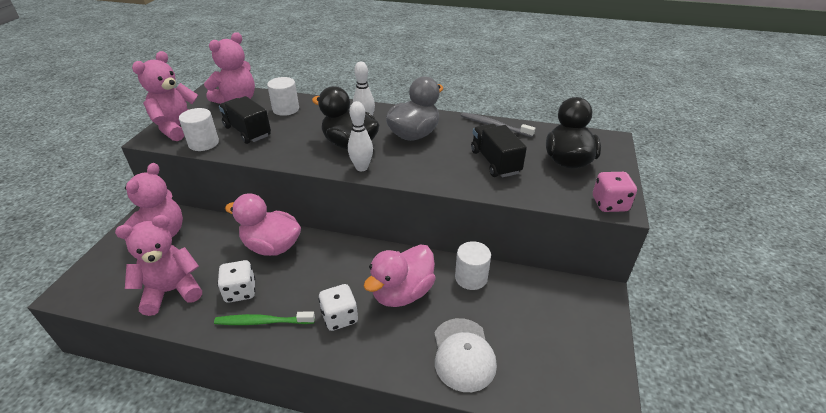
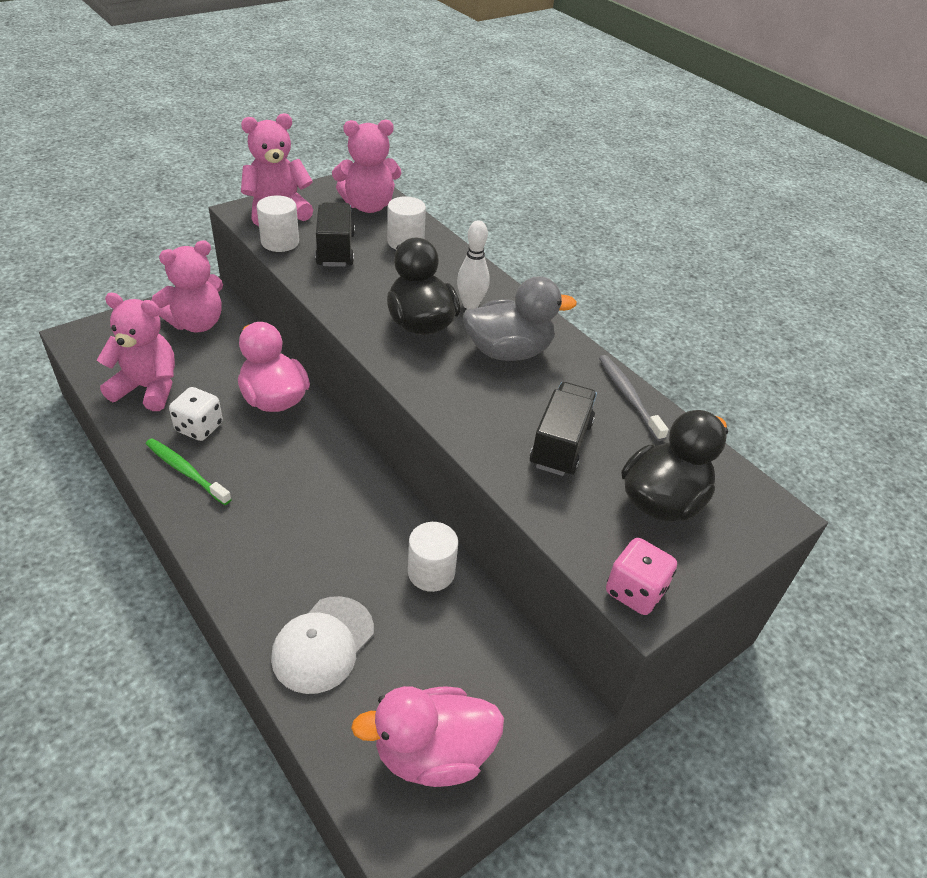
camera: 35 degrees right, 5 degrees up
(340, 317) = (254, 517): white dice -> none
(361, 167) = (397, 359): white bowling pin -> none
(402, 293) = (340, 535): pink duck -> pink duck (433, 753)

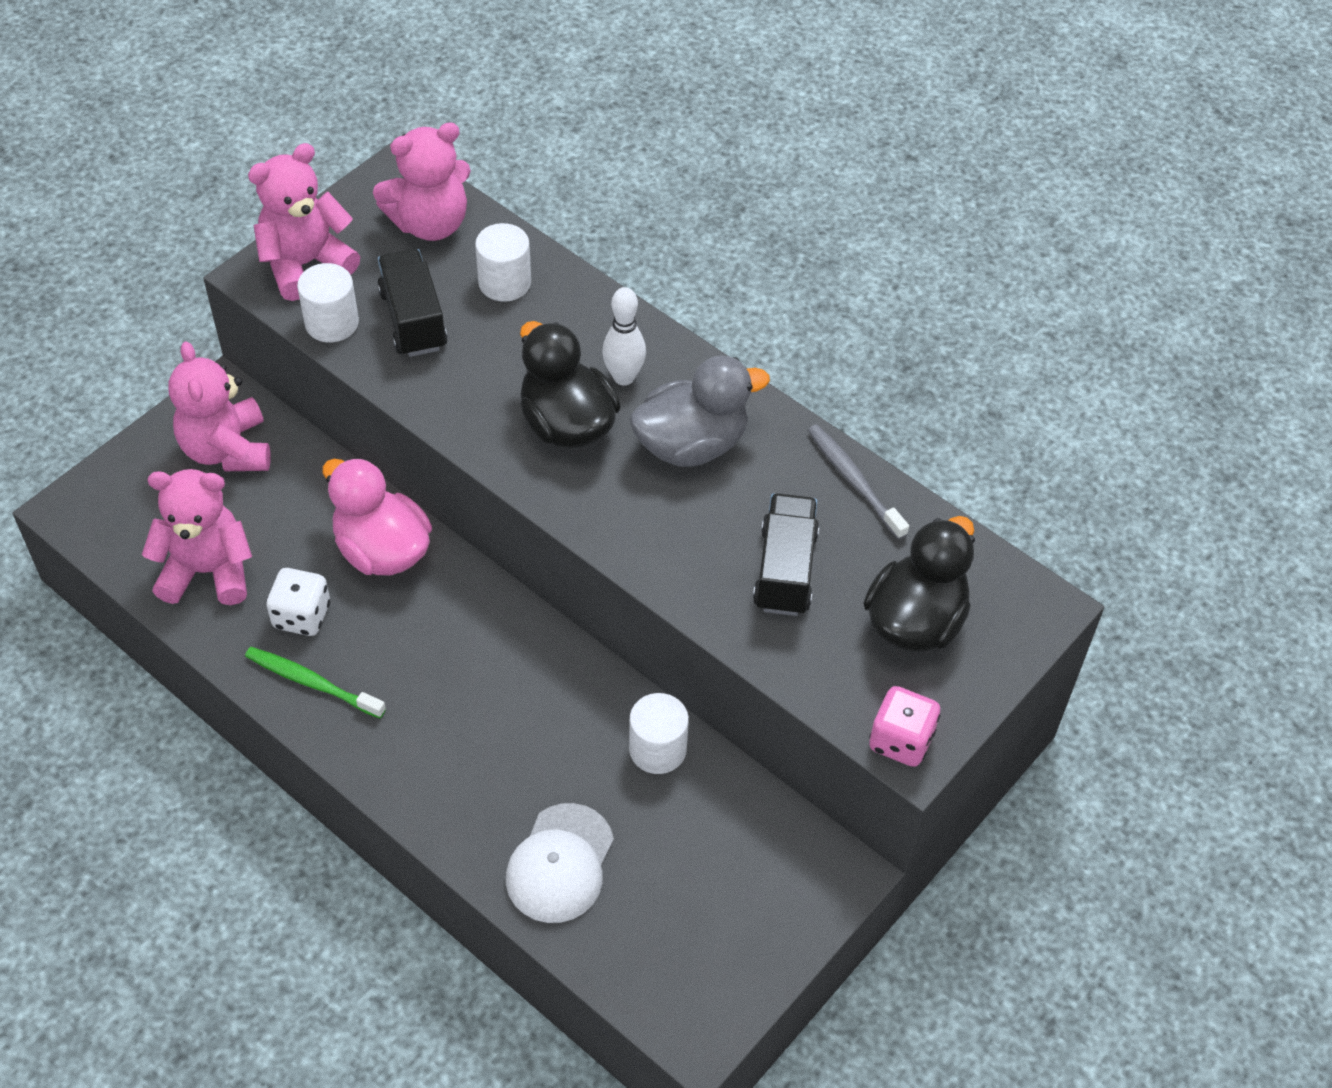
camera: 10 degrees left, 10 degrees up
(197, 323) = (227, 449): pink teddy bear -> pink teddy bear turned 120 degrees clockwise
(433, 753) = (716, 954): pink duck -> none

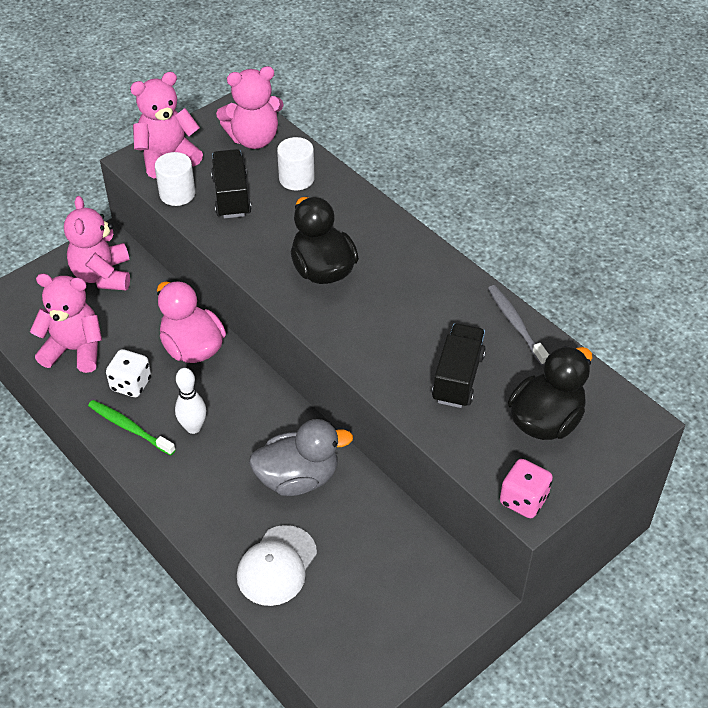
camera: 10 degrees right, 5 degrees down
(624, 377) = (366, 244): white bowling pin -> white bowling pin (193, 427)
(657, 749) = (358, 496): white cylinder -> none
(691, 444) = (406, 290): grey duck -> grey duck (298, 478)

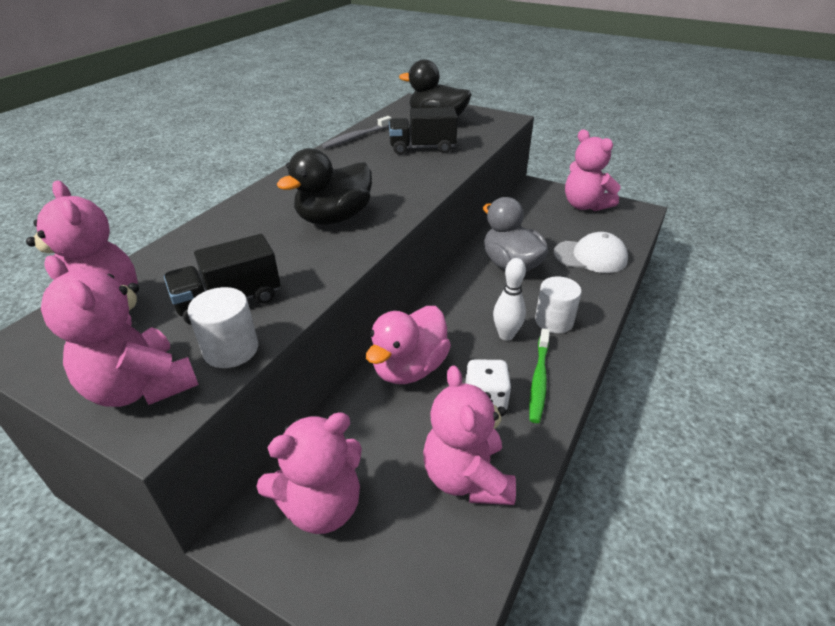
camera: 110 degrees left, 10 degrees down
(296, 179) = (189, 262): white cylinder -> white cylinder (554, 321)
(396, 629) = (585, 205): none -> pink teddy bear
(523, 500) = (503, 120): pink dice -> none

